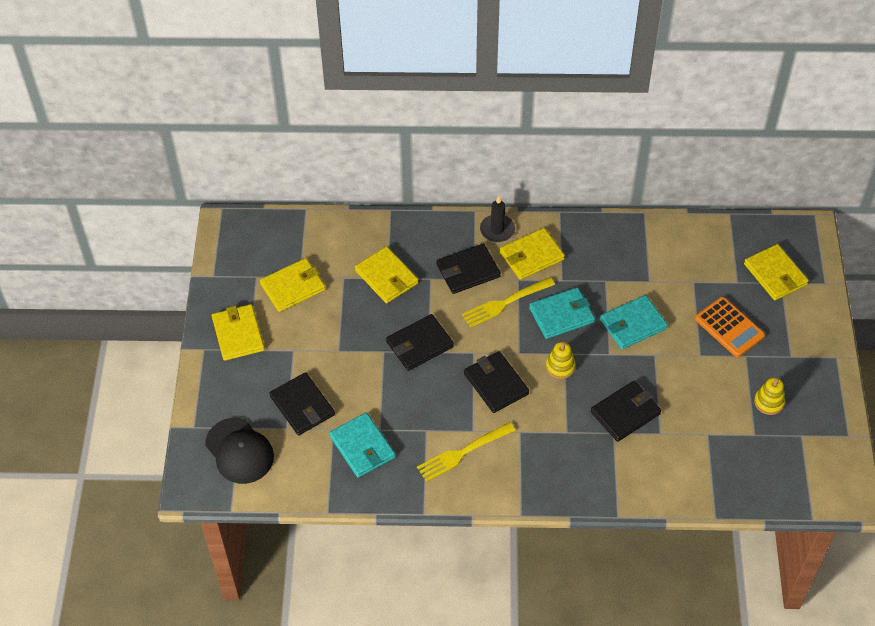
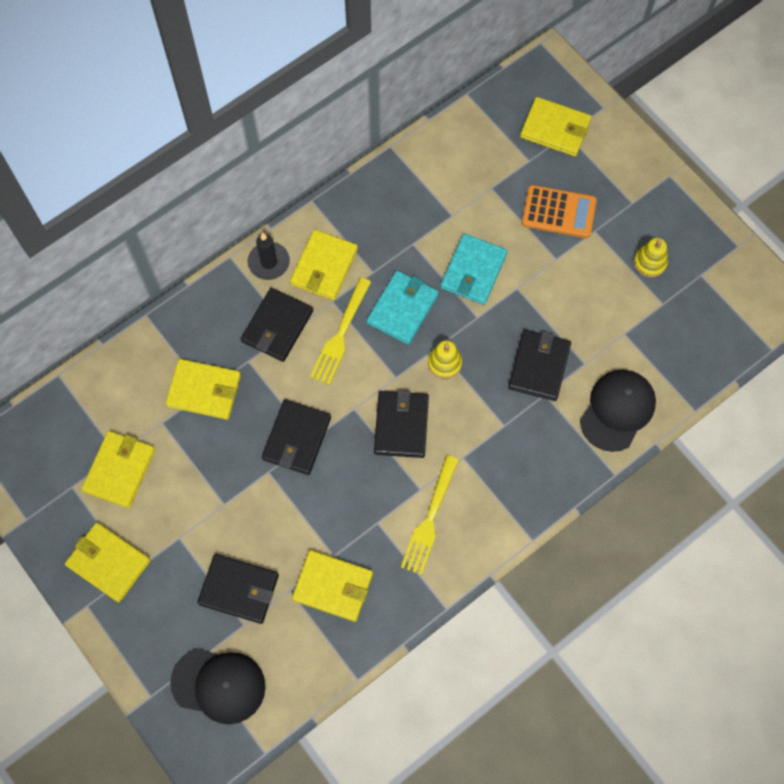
camera: 40 degrees left, 15 degrees up
(362, 447) = (333, 586): turquoise wallet -> yellow wallet
(496, 384) = (401, 425): black wallet -> black wallet turned 75 degrees clockwise
(657, 478) = (617, 410): none -> black cap

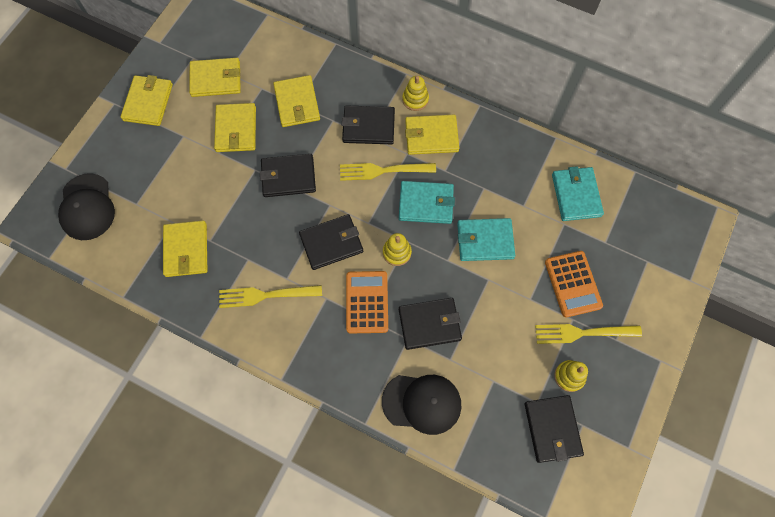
camera: 65 degrees right, 0 degrees up
(239, 589) = (160, 189): black wallet -> black wallet (552, 429)
(269, 262) = (415, 99): black candle -> yellow stacking toy
(465, 161) = (576, 195): none -> turquoise wallet
(486, 417) = (367, 302): none -> orange calculator
(555, 129) = (646, 250): yellow wallet -> yellow wallet (236, 129)
(612, 228) = (583, 333): none -> yellow fork

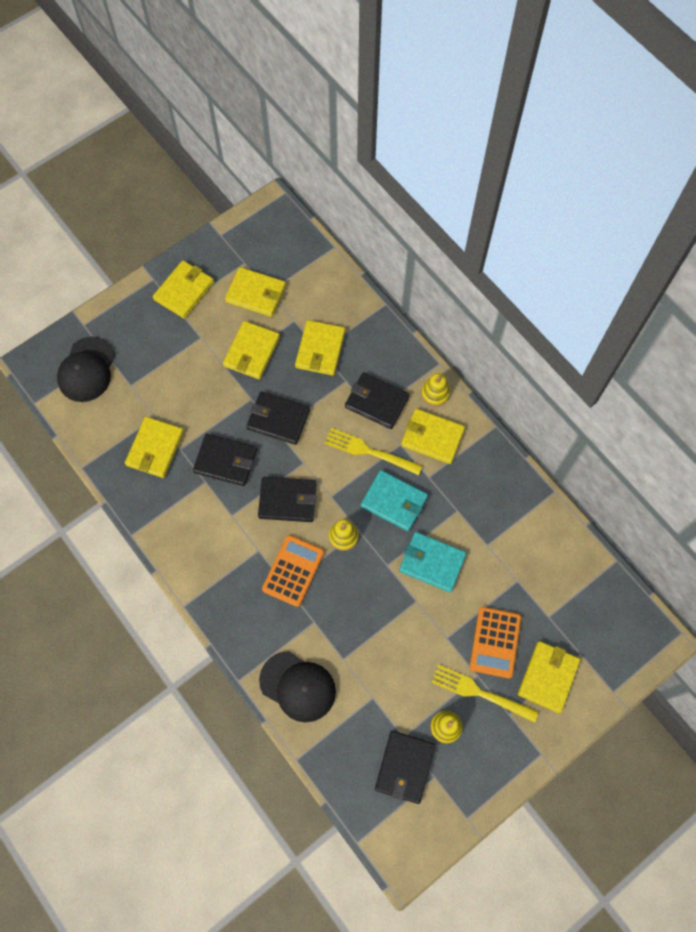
camera: 25 degrees right, 0 degrees up
(266, 295) = (206, 523): yellow fork -> none
(429, 324) = (340, 618): black wallet -> black wallet (225, 461)
(576, 195) = (544, 558): turquoise wallet -> none
(631, 293) = (548, 677): none -> yellow wallet

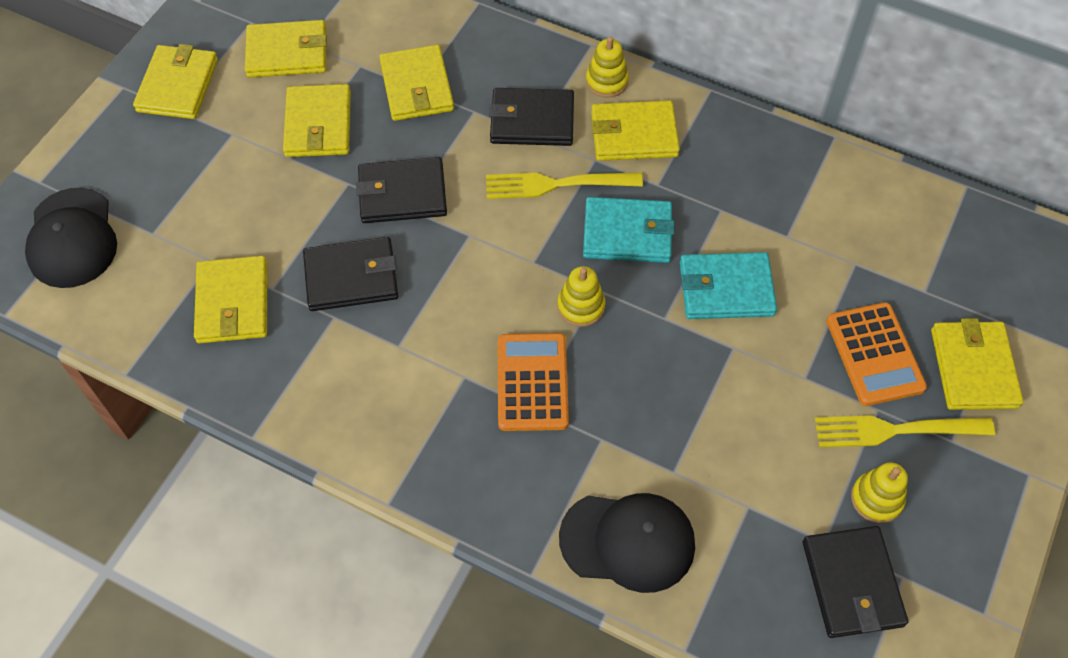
camera: 25 degrees left, 10 degrees down
(288, 500) = (473, 292): black wallet -> none

